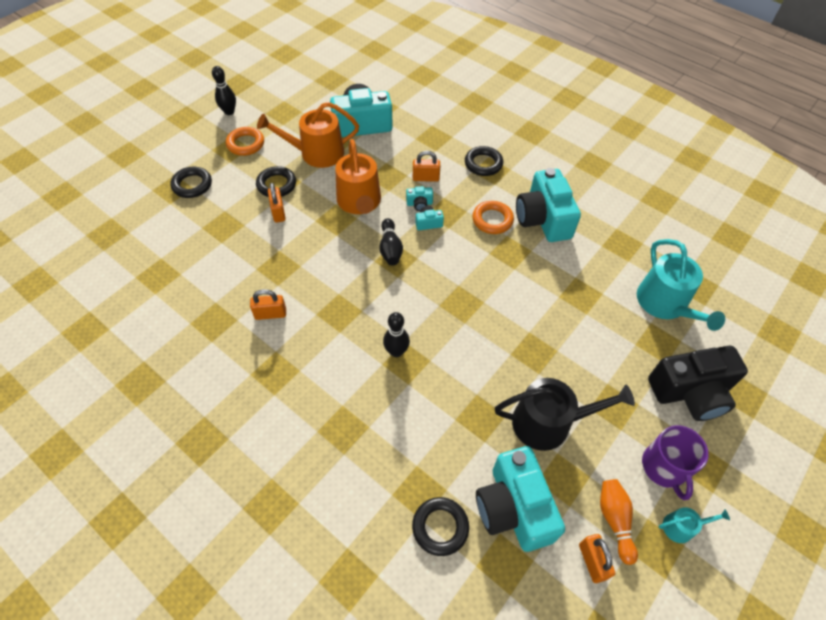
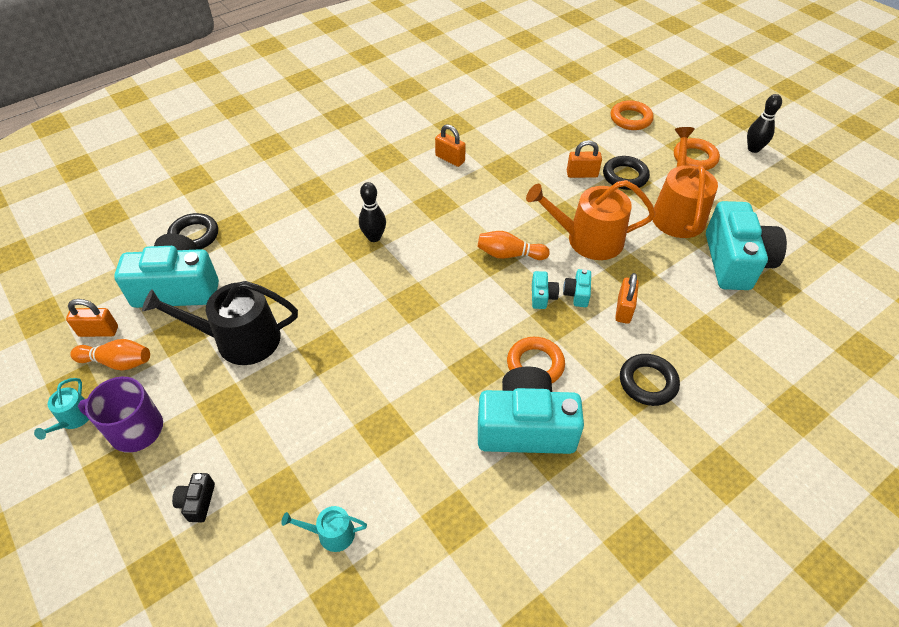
camera: 105 degrees right, 5 degrees down
(192, 185) = (630, 119): black ring -> orange ring
(270, 314) = (450, 159): orange padlock -> orange padlock turned 60 degrees counterclockwise
(390, 249) = (509, 254): black bowling pin -> orange bowling pin
(549, 422) = (239, 339): black watering can -> black watering can turned 75 degrees clockwise
(665, 304) = (331, 533): turquoise watering can -> turquoise watering can, size x0.48
(690, 392) = (197, 502): black camera -> black camera, size x0.41

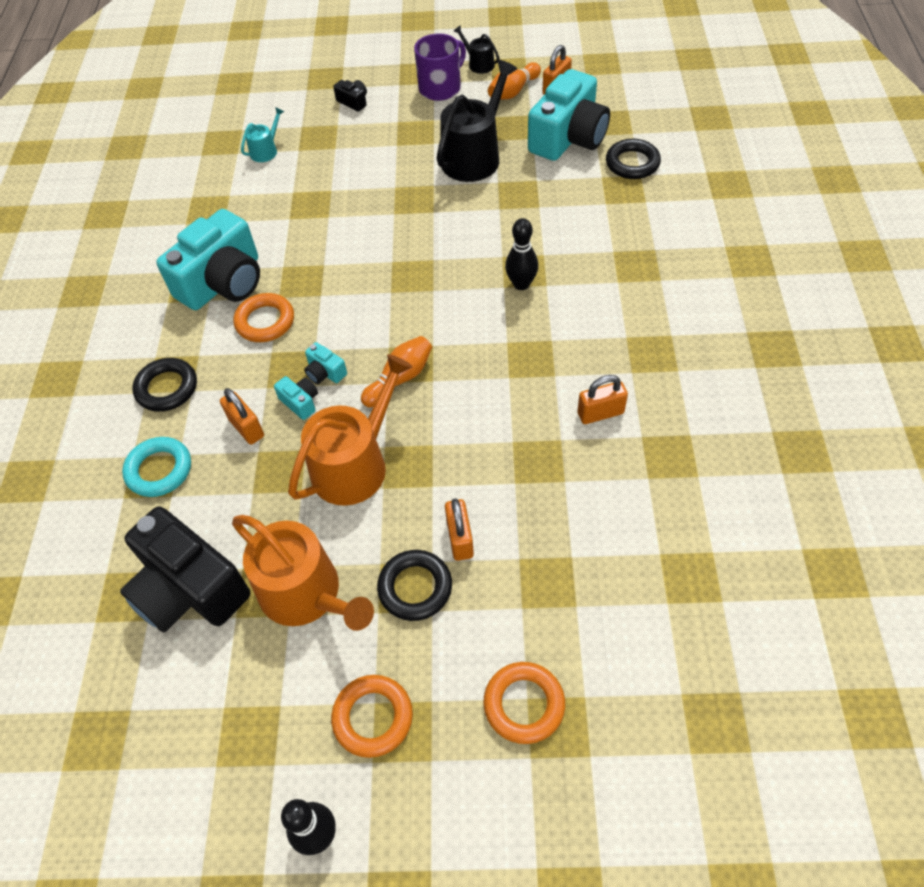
camera: 130 degrees right, 5 degrees up
(73, 419) = (478, 64): turquoise watering can -> black watering can
(582, 174) = (460, 539): orange padlock -> orange padlock turned 45 degrees counterclockwise
(700, 334) = (159, 470): none -> turquoise ring
(735, 261) = (189, 589): turquoise camera -> black camera

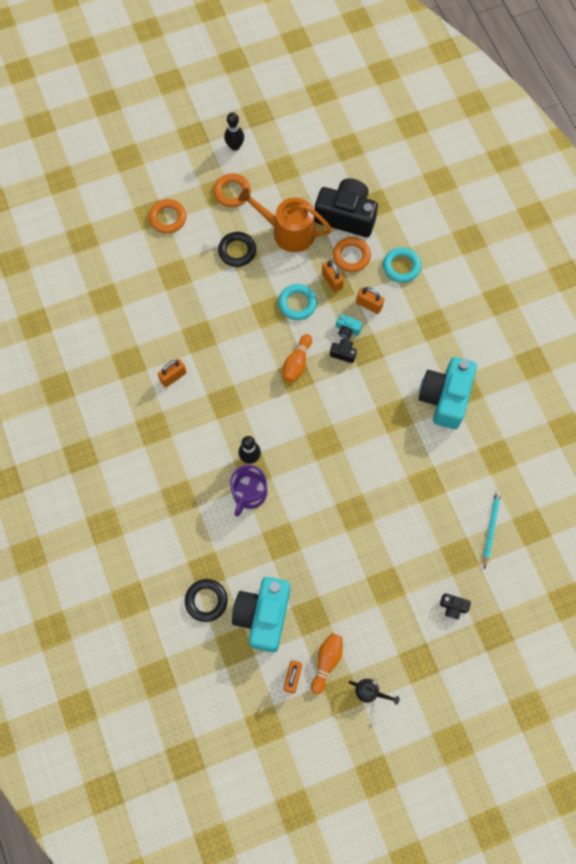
camera: 155 degrees right, 15 degrees up
(167, 388) = (430, 314): black ring -> none
(265, 321) = (400, 377): orange ring -> orange ring (351, 256)
(266, 150) = (491, 528): turquoise watering can -> turquoise pencil
(325, 372) = (343, 353): turquoise camera -> black camera
(355, 464) = (297, 303): orange watering can -> turquoise ring
(440, 88) = (389, 648): purple mug -> purple mug (249, 493)
(460, 539) = (224, 281): orange padlock -> orange padlock (332, 281)
(474, 156) = (328, 571): black watering can -> none

